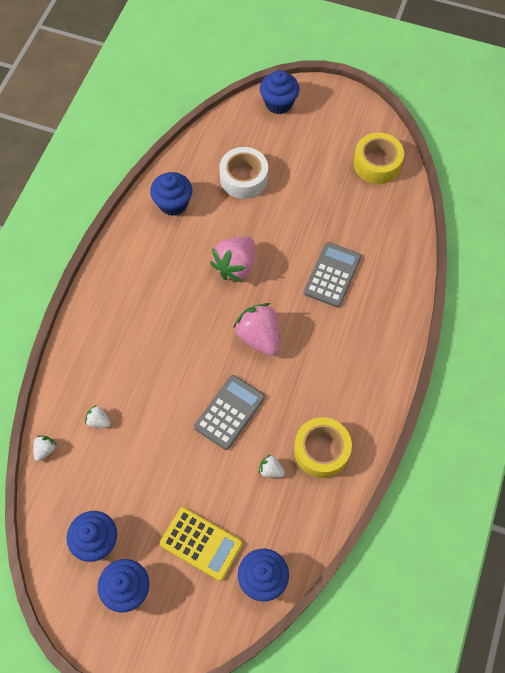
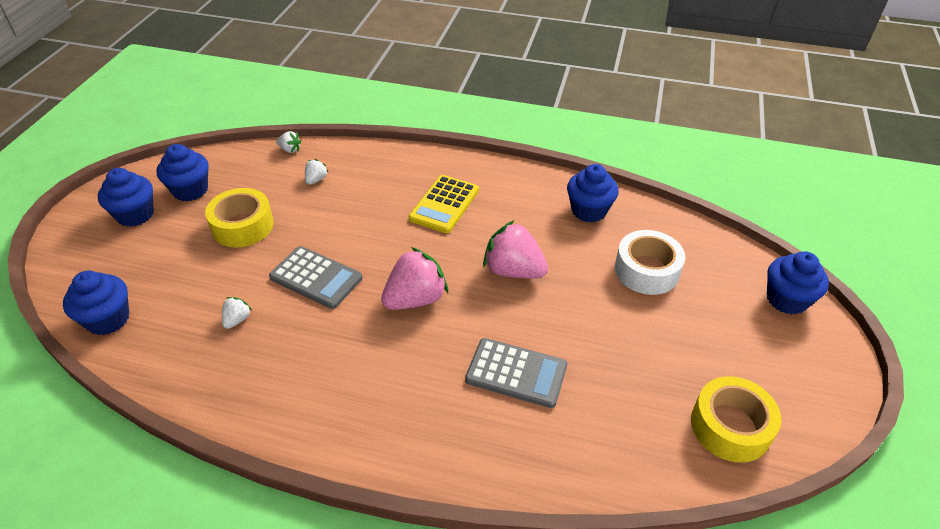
camera: 85 degrees right, 20 degrees down
(201, 543) = (165, 265): yellow calculator -> yellow calculator (444, 204)
(321, 450) = (254, 370): yellow tape -> yellow tape (242, 226)

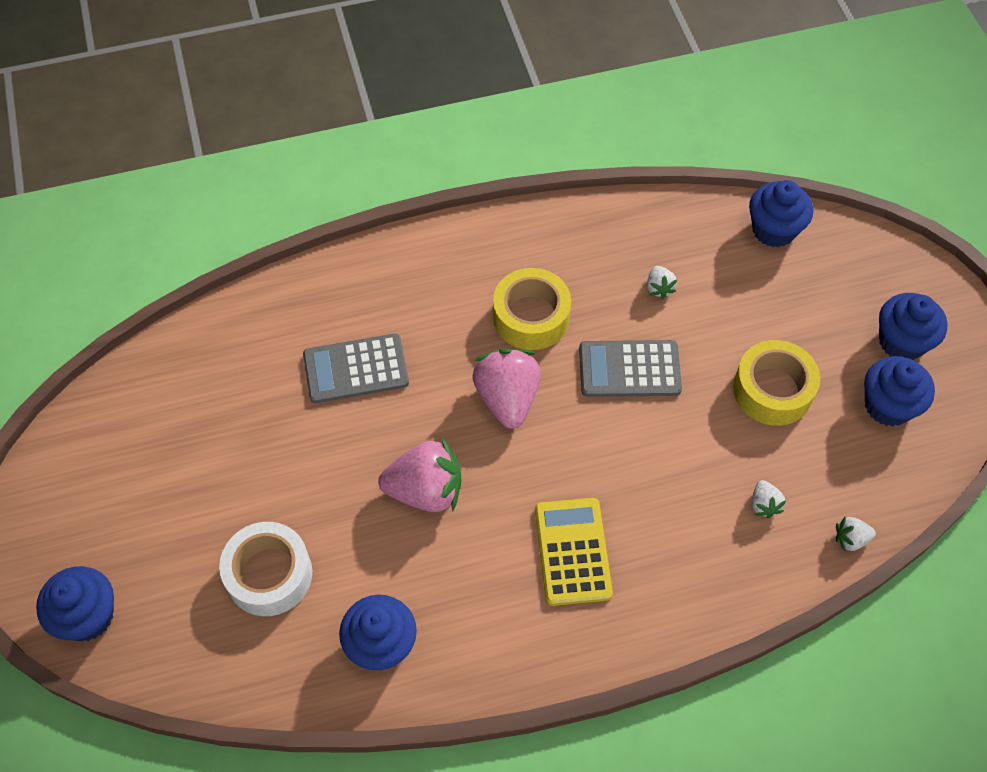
camera: 150 degrees right, 15 degrees up
(415, 299) = (507, 398): pink strawberry -> pink strawberry turned 150 degrees clockwise
(730, 426) = (131, 415): yellow tape -> yellow tape (531, 317)

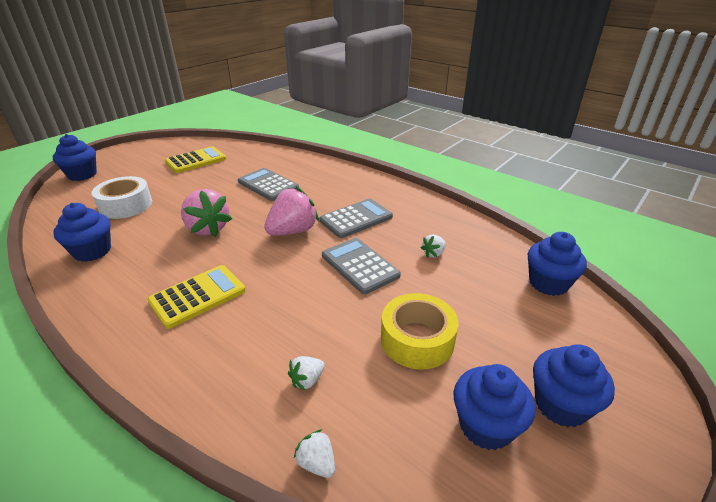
camera: 55 degrees right, 25 degrees down
(178, 430) = (196, 160): none -> yellow calculator
(531, 317) = (356, 219): yellow tape -> grey calculator

